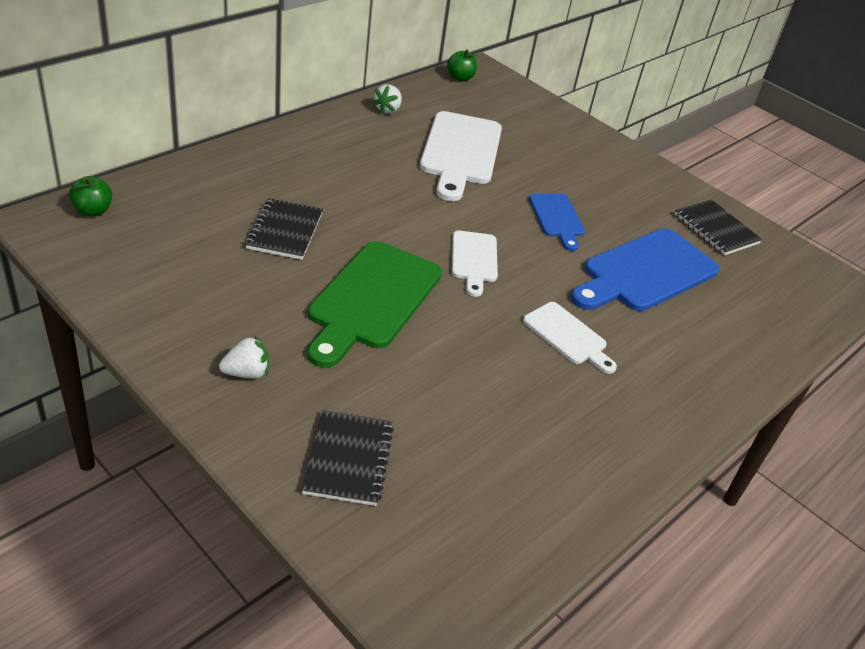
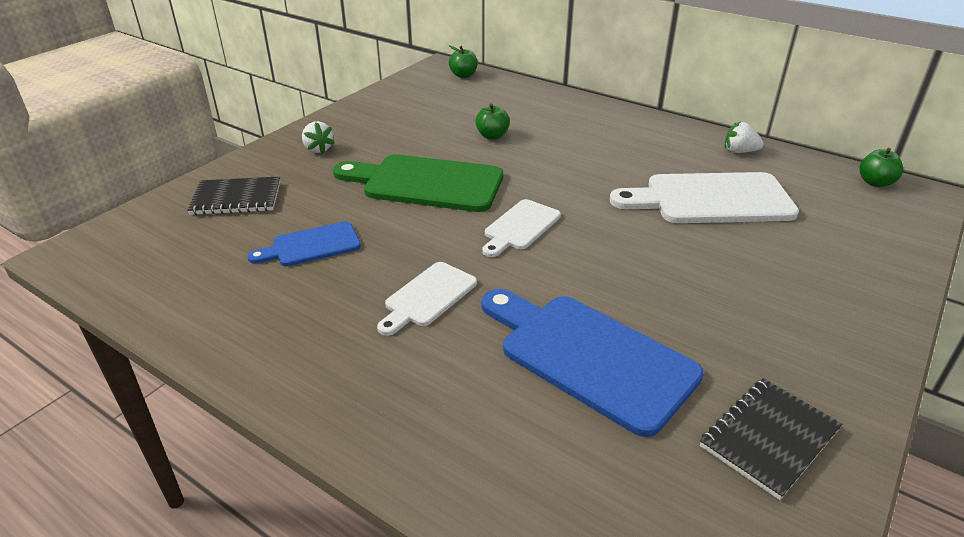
camera: 85 degrees right, 5 degrees down
(285, 231) = (492, 136): black notebook -> green apple
(474, 260) = (520, 227): white cutting board -> white cutting board turned 45 degrees counterclockwise
(557, 218) = (645, 275): blue cutting board -> blue cutting board (311, 245)

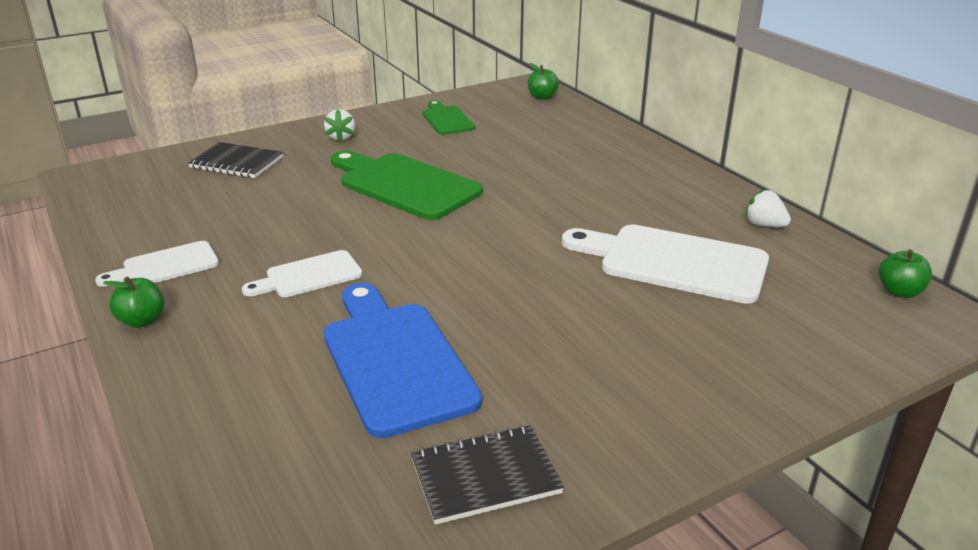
camera: 25 degrees right, 5 degrees down
(311, 245) = (257, 213): blue cutting board -> none
(401, 112) = (446, 119): none -> green cutting board
(492, 136) = (510, 157): green apple -> green apple (142, 321)
(520, 227) = (450, 241): white cutting board -> white cutting board (165, 266)

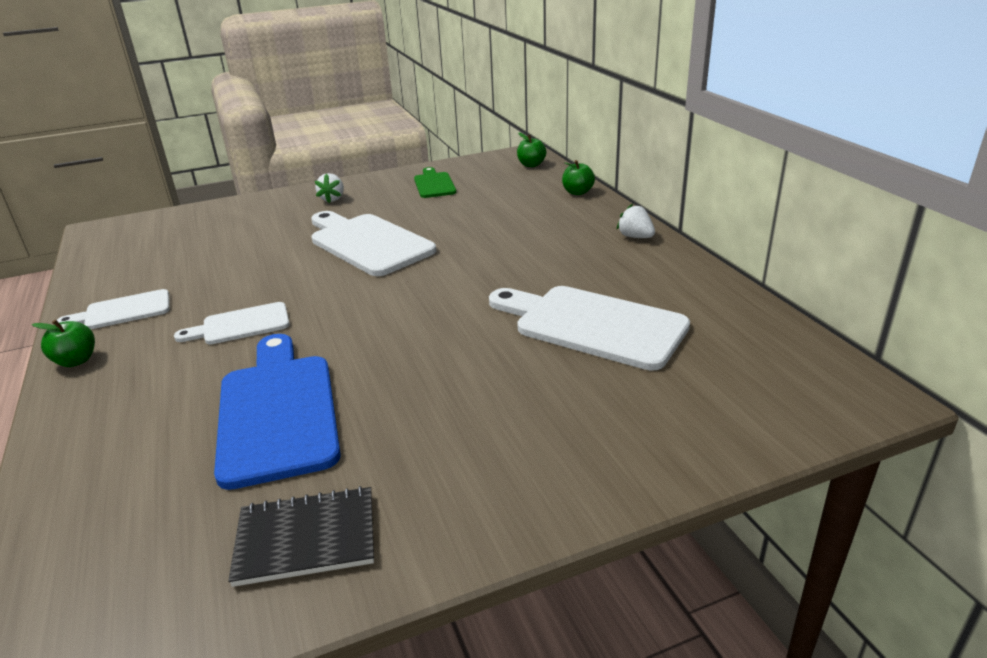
camera: 10 degrees right, 0 degrees up
(237, 163) = (231, 220): black notebook -> none
(404, 185) = (368, 243): green cutting board -> white cutting board
(764, 225) = (700, 290): white strawberry -> white strawberry (635, 237)
(899, 292) = (821, 365): green apple -> green apple (577, 192)

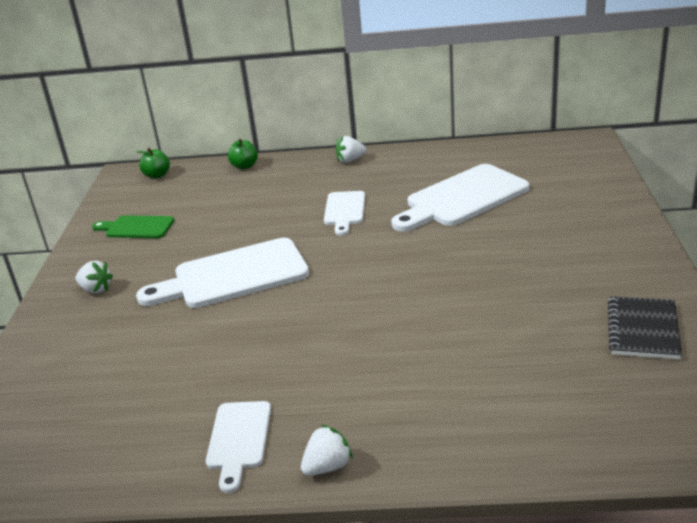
camera: 65 degrees left, 0 degrees up
(76, 360) = (327, 466): green apple -> white strawberry
(241, 325) = (337, 356): white cutting board -> white cutting board (344, 210)
(277, 411) = (493, 337): blue cutting board -> none

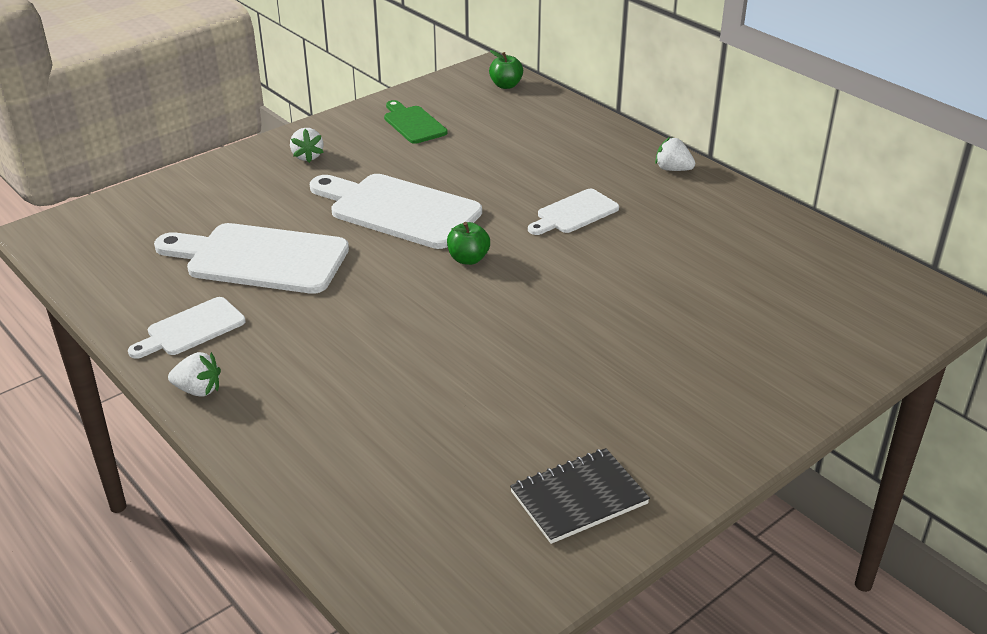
camera: 45 degrees right, 5 degrees up
(244, 166) = (581, 119): green apple -> green apple (468, 259)
(462, 198) = (689, 272): white cutting board -> white cutting board (260, 258)

